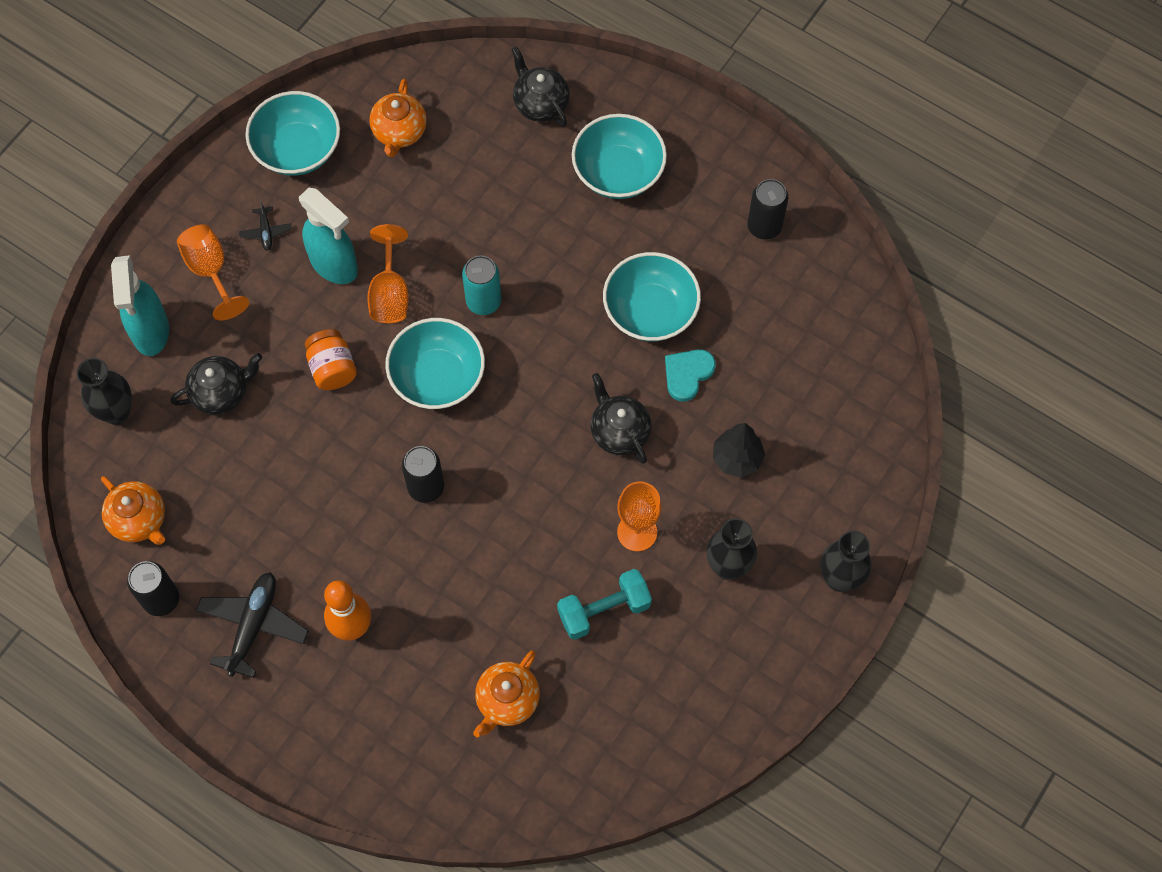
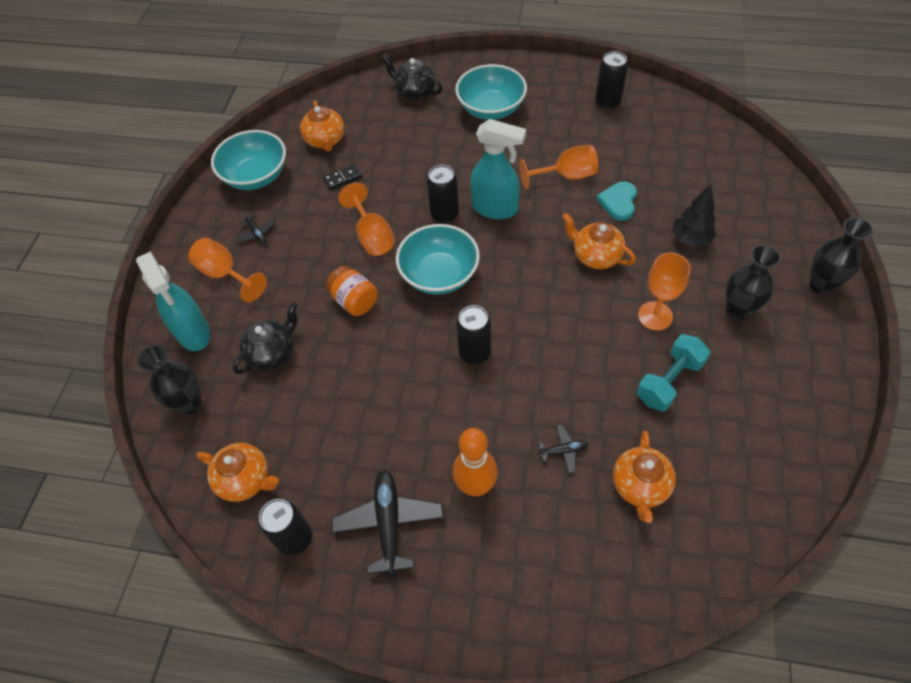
camera: 20 degrees left, 10 degrees down
(334, 265) = (320, 234): turquoise spray bottle -> turquoise spray bottle (495, 208)
(394, 197) = (343, 178): none -> black domino
(455, 632) = (563, 451): none -> black plane
(483, 301) = (444, 215): turquoise can -> black can
(619, 431) = (595, 256): black teapot -> orange teapot
(650, 311) = (566, 176): turquoise bowl -> orange goblet

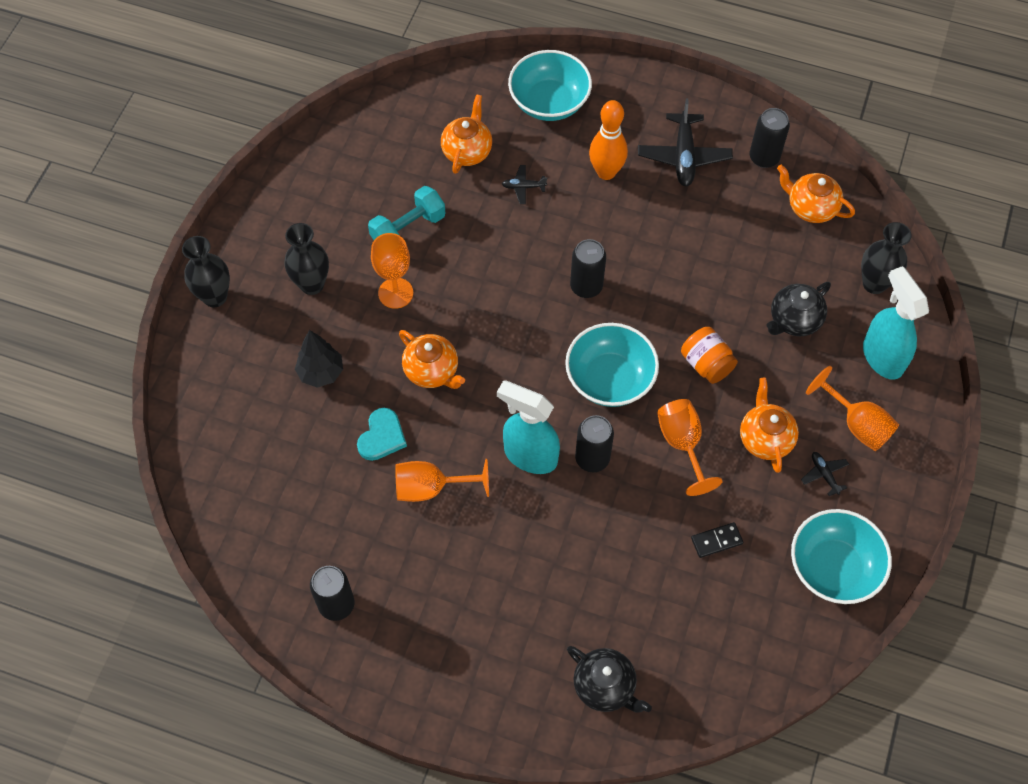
camera: 175 degrees left, 5 degrees up
(325, 140) = (739, 614): orange teapot -> orange teapot (765, 438)
(491, 109) = (500, 627): turquoise bowl -> turquoise bowl (549, 102)

